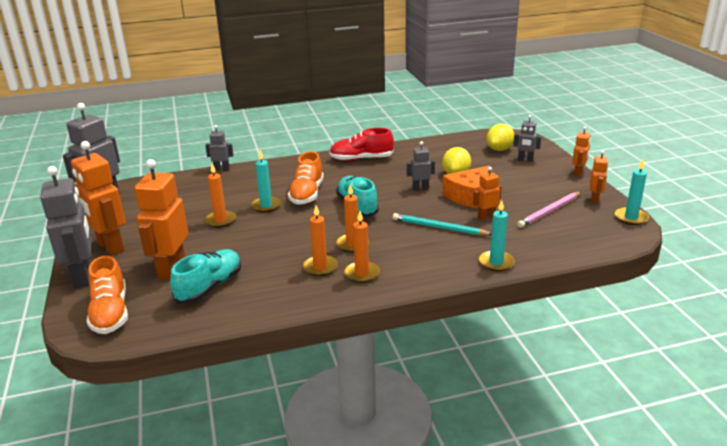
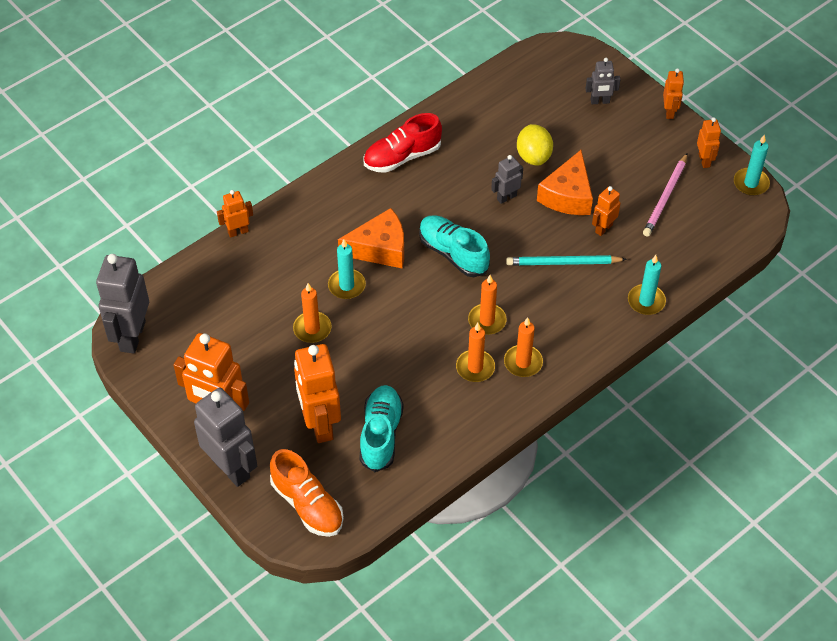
camera: 25 degrees left, 25 degrees up
(222, 169) = (238, 231): grey robot -> orange robot
(307, 194) = (380, 248): orange shoe -> orange cheese
(499, 149) = (560, 86): yellow lemon -> none

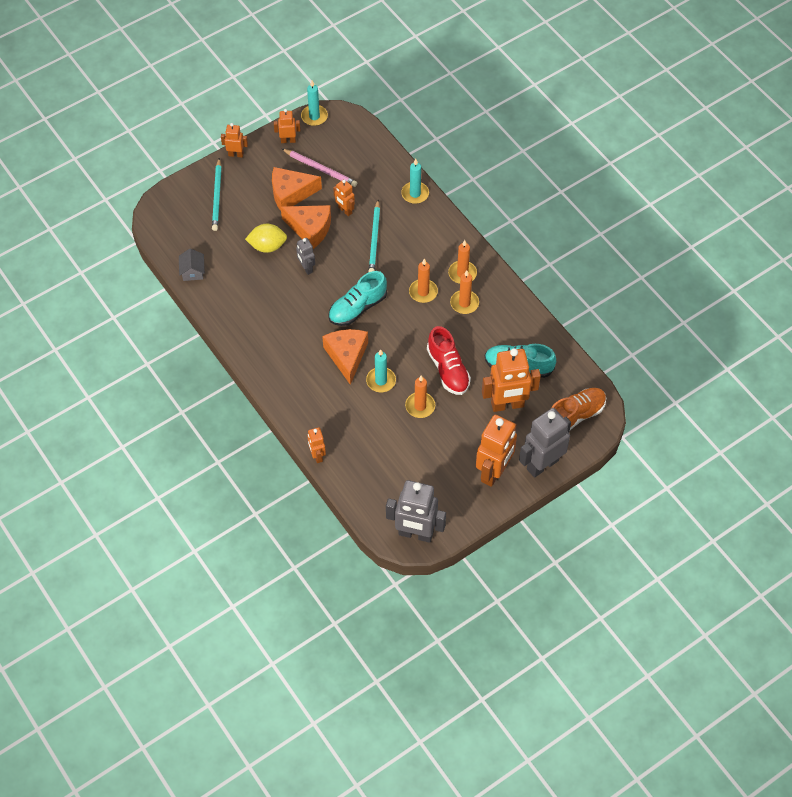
camera: 85 degrees left, 5 degrees up
(402, 157) = (254, 335): red shoe -> red shoe (448, 370)
(485, 91) = (193, 271): none -> grey house
(600, 101) = (217, 197): grey robot -> turquoise pencil
(619, 171) = (290, 193): none -> orange cheese

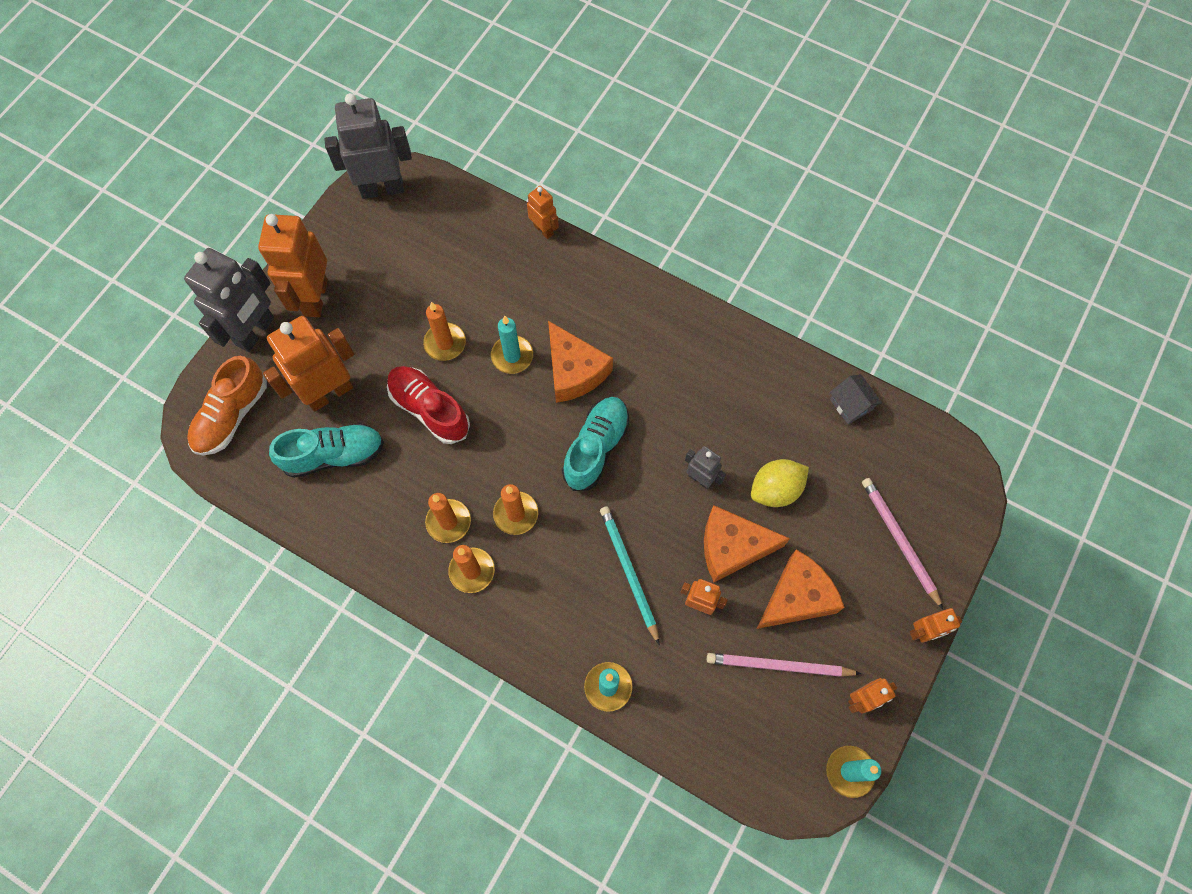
camera: 155 degrees right, 10 degrees up
(217, 197) = (899, 541): turquoise pencil -> pink pencil

